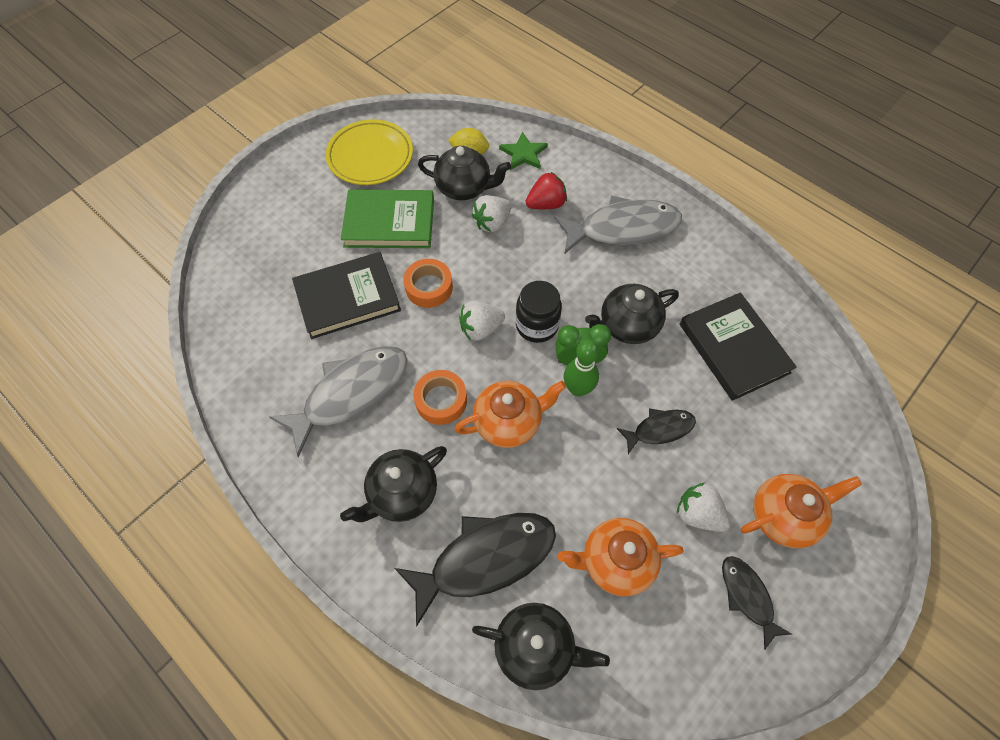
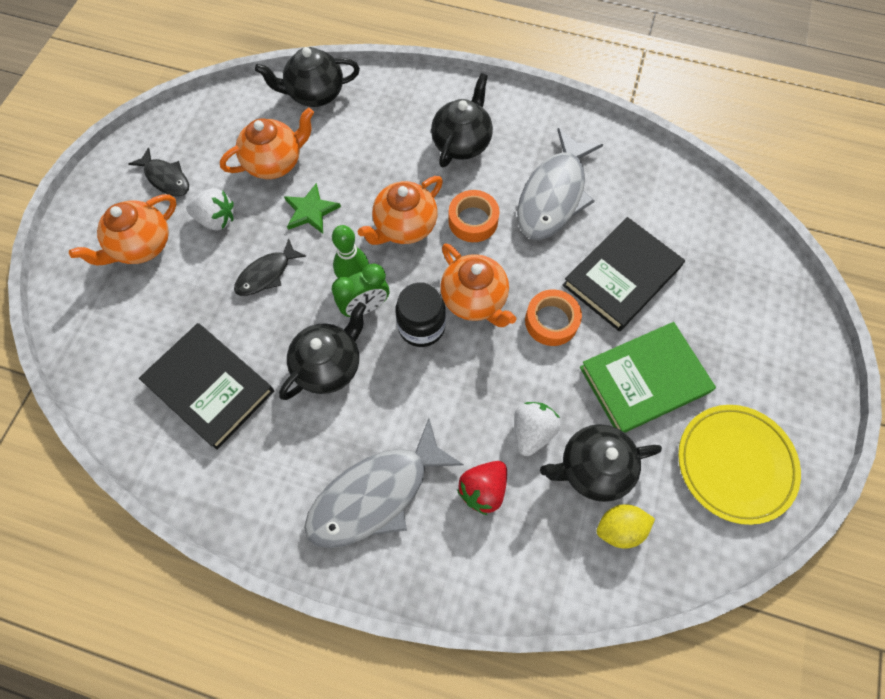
camera: 155 degrees right, 5 degrees up
(480, 329) = (475, 300): white strawberry -> orange teapot
(485, 559) = (375, 128): black fish -> none
(523, 154) = (551, 563): green star -> green star (310, 211)

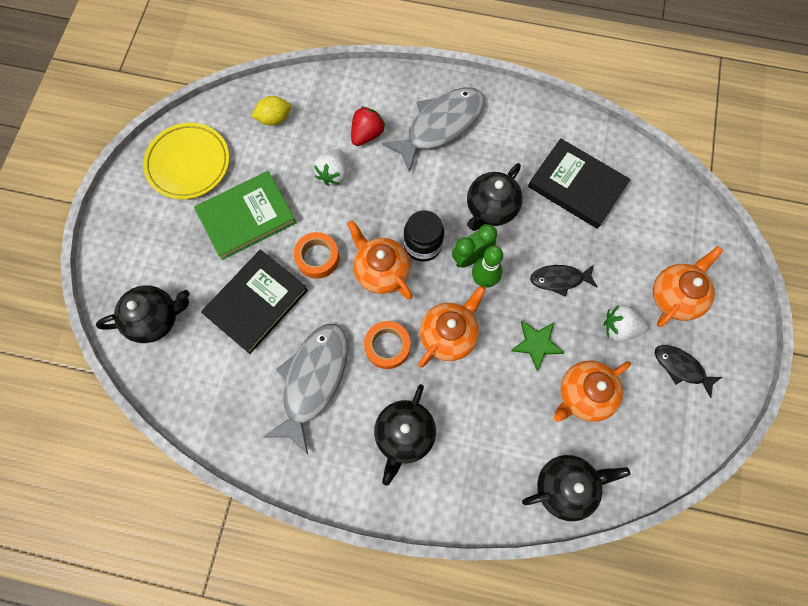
camera: 175 degrees right, 5 degrees up
(266, 274) = (559, 279): black fish -> black fish turned 135 degrees counterclockwise
(592, 468) = (290, 153): black teapot -> black teapot (155, 318)

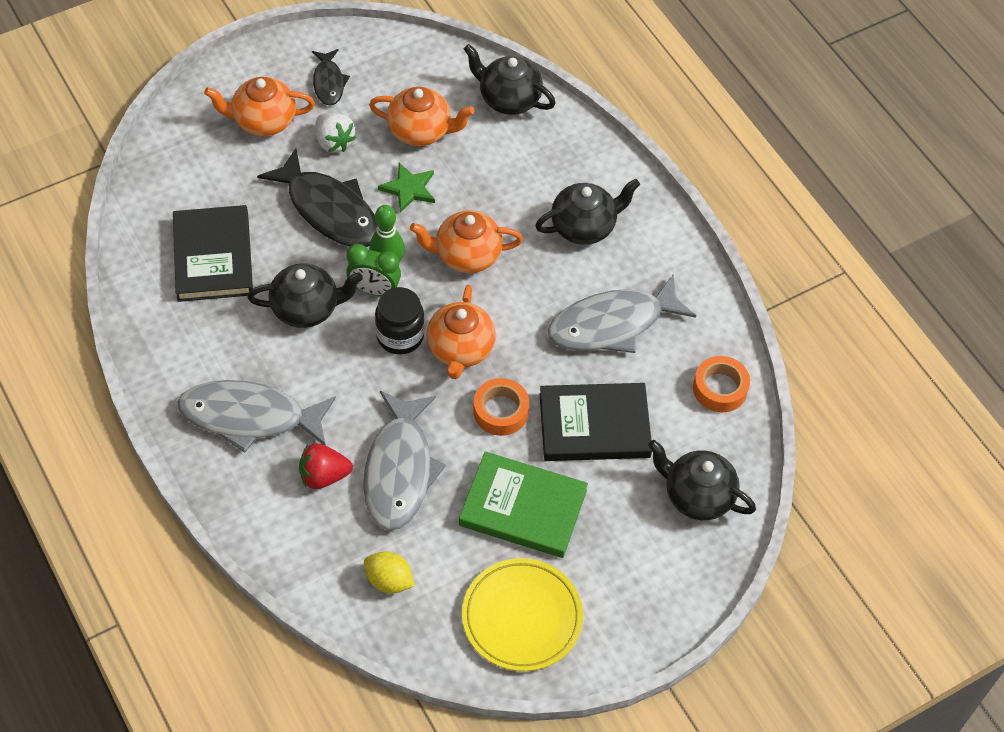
camera: 135 degrees left, 15 degrees down
(333, 174) = (399, 470): white strawberry -> grey fish
(387, 346) = (525, 292): orange tape -> orange tape (720, 388)
(559, 279) = (329, 210): black fish -> black fish, size x1.86

